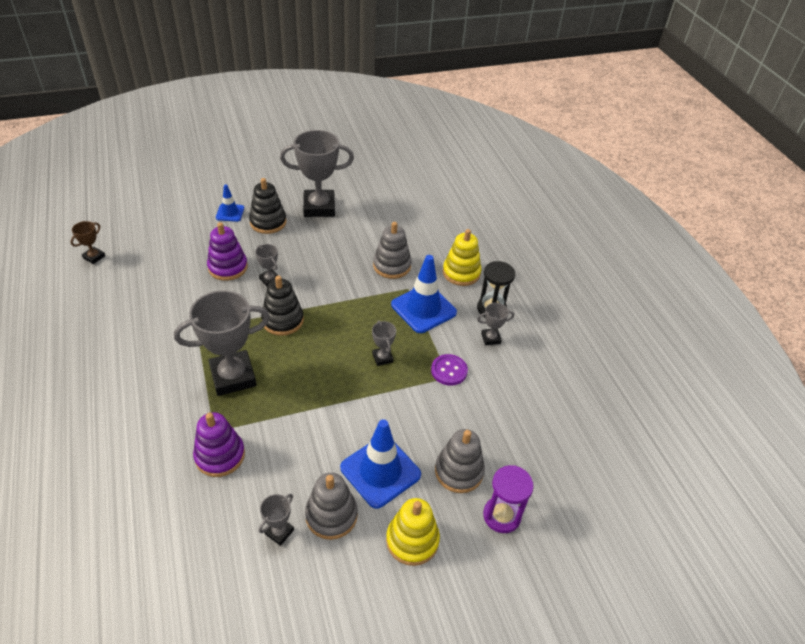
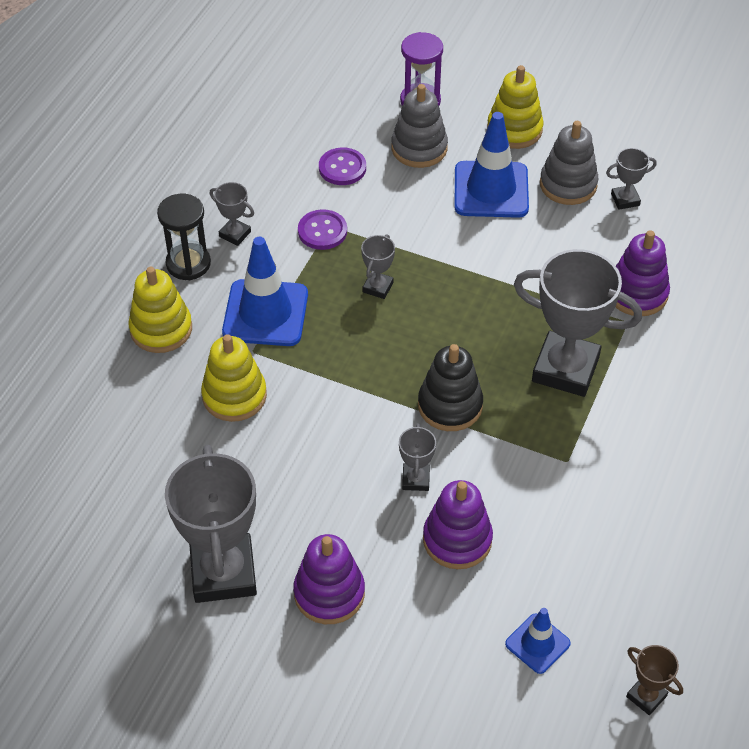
camera: 135 degrees left, 5 degrees up
(94, 257) = (646, 696): brown trophy -> brown trophy turned 60 degrees clockwise
(230, 213) = (372, 657): blue traffic cone -> blue traffic cone (537, 643)
(268, 222) = (329, 593): black stacking toy -> purple stacking toy
(319, 207) = (223, 573): grey trophy -> grey trophy turned 45 degrees clockwise
(392, 266) = (234, 396): grey stacking toy -> yellow stacking toy
(487, 420) = (342, 168): none -> purple button

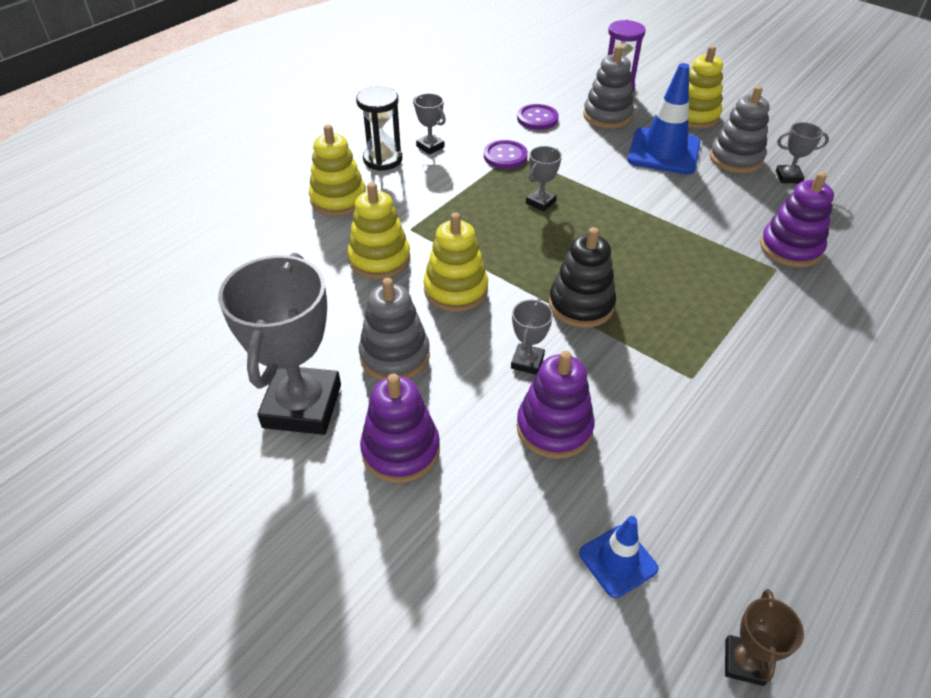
camera: 15 degrees right, 5 degrees down
(265, 313) = (433, 204): blue traffic cone -> none
(290, 501) = (395, 356): none -> grey stacking toy
(324, 415) = (456, 290): none -> yellow stacking toy
(565, 369) = (706, 296): grey trophy -> none
(646, 696) = (744, 662): brown trophy -> brown trophy turned 45 degrees clockwise

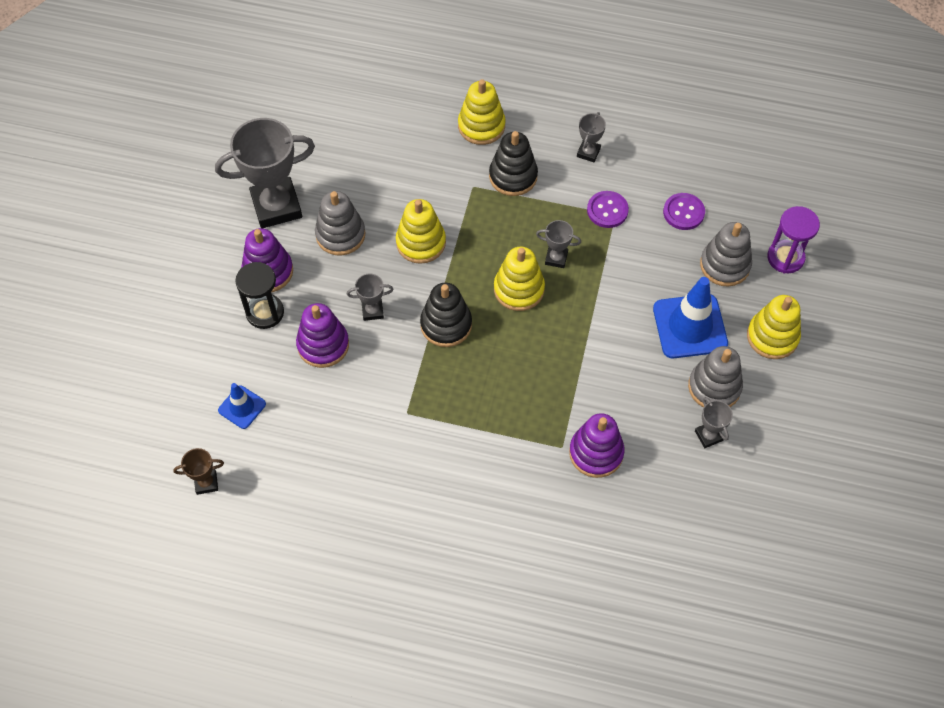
camera: 65 degrees right, 15 degrees up
(379, 259) = (428, 183): yellow stacking toy -> yellow stacking toy (519, 289)
(382, 159) = (550, 129): black hourglass -> black hourglass (265, 312)
(420, 198) = (513, 176): none -> black stacking toy

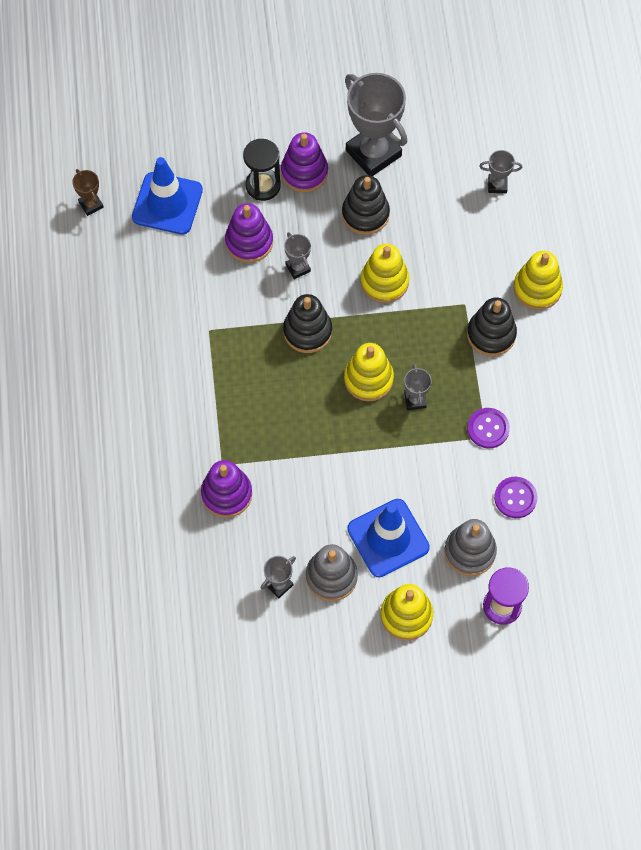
camera: 70 degrees right, 5 degrees up
(242, 407) = (167, 203): blue traffic cone -> blue traffic cone, size x1.84
(340, 235) = (365, 214): grey stacking toy -> black stacking toy
(588, 152) = (548, 392): grey trophy -> grey trophy (497, 185)

